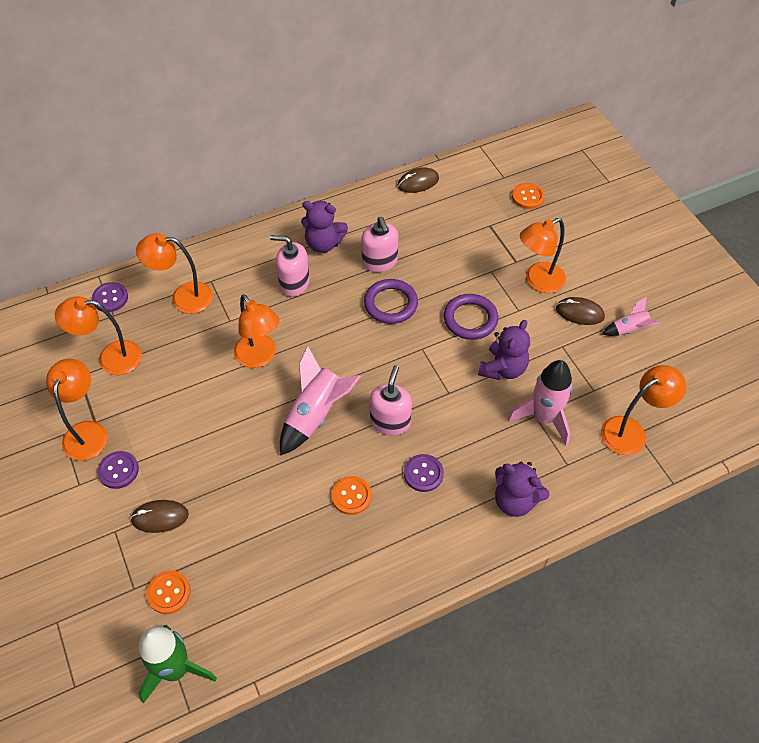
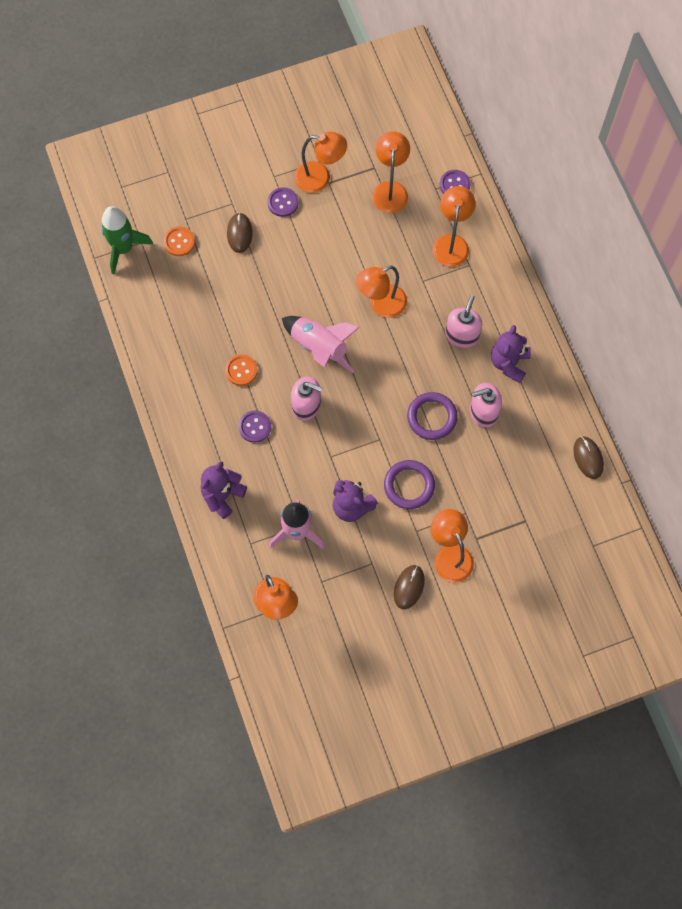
camera: 95 degrees right, 15 degrees up
(527, 197) = (563, 565): orange button -> none
(629, 329) = (386, 629): pink rocket -> none

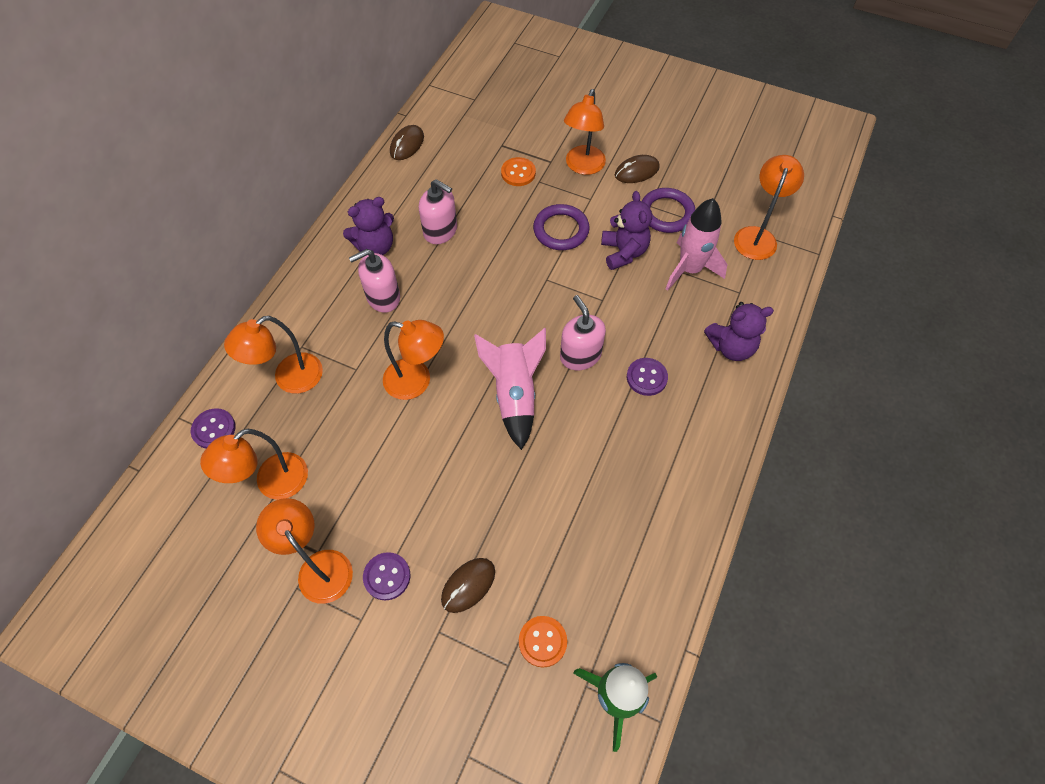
camera: 135 degrees left, 10 degrees down
(241, 370) = (610, 438): orange button -> orange button (518, 173)
(432, 417) = (485, 260): purple ring -> purple ring (666, 213)

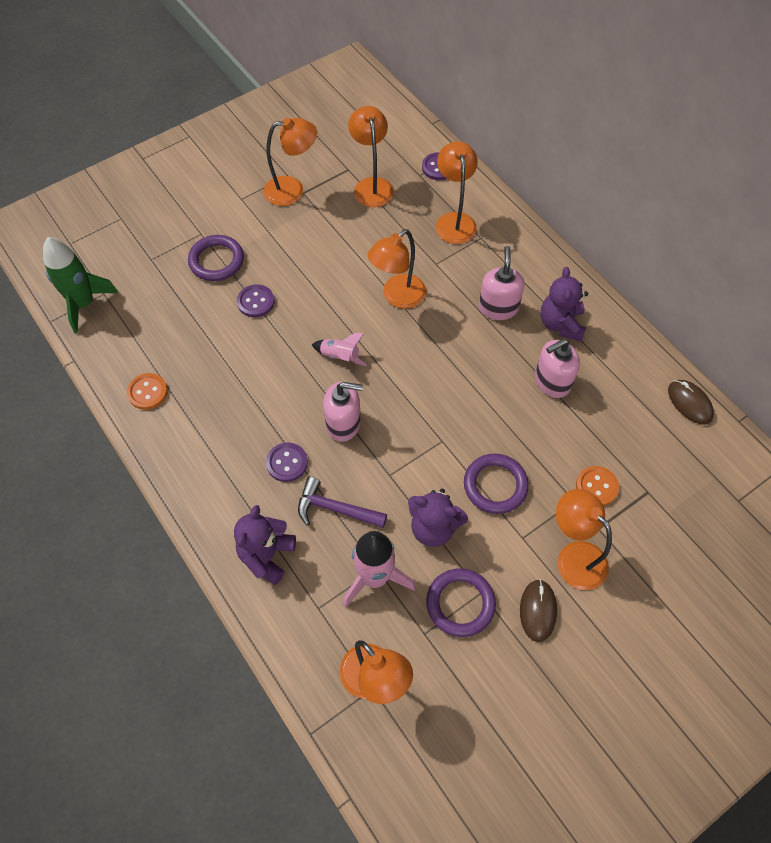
camera: 120 degrees right, 0 degrees up
(387, 576) = (258, 221): purple button -> purple button (256, 302)
(468, 585) = (216, 261): brown mouse -> purple ring
(514, 394) = (340, 356): pink rocket -> pink rocket, size x0.55
(542, 641) = (148, 283): orange button -> orange button (147, 392)
(658, 321) = (335, 509): none -> purple hammer

